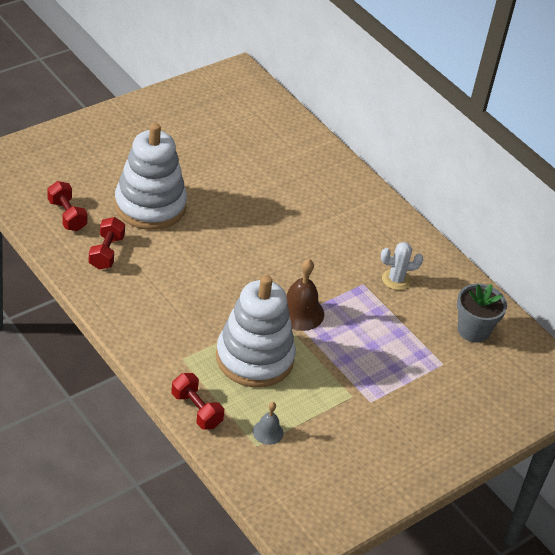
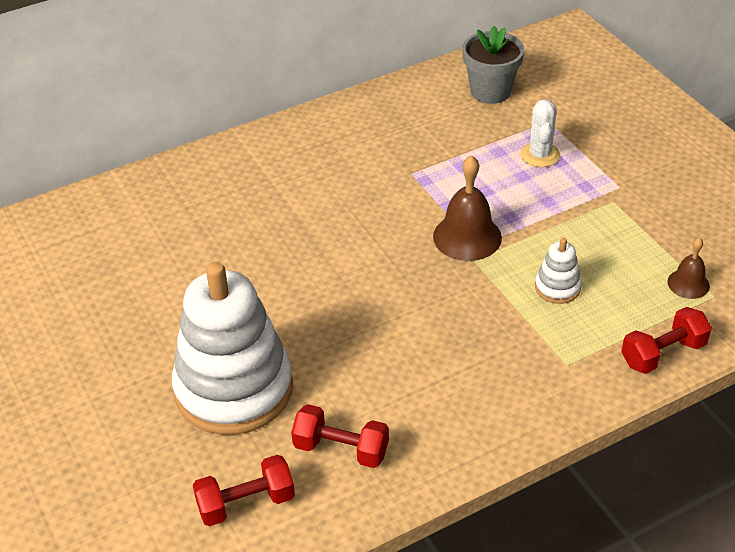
camera: 75 degrees left, 0 degrees up
(254, 358) = (557, 287): white stacking toy -> white stacking toy, size x0.41
(268, 432) = (688, 283): grey bell -> brown bell
(396, 280) = (404, 144): white cactus -> white cactus (540, 155)

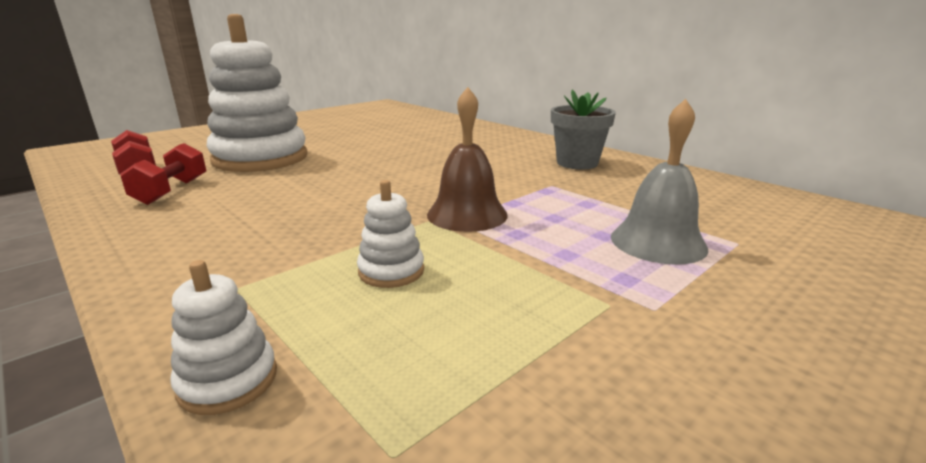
camera: 75 degrees right, 20 degrees down
(490, 91) = (742, 206): grey flower pot -> grey flower pot (577, 163)
(540, 155) = (658, 242): white cactus -> grey bell
(663, 353) = (228, 380): red dumbbell -> white stacking toy
(688, 283) = (427, 408): brown bell -> none

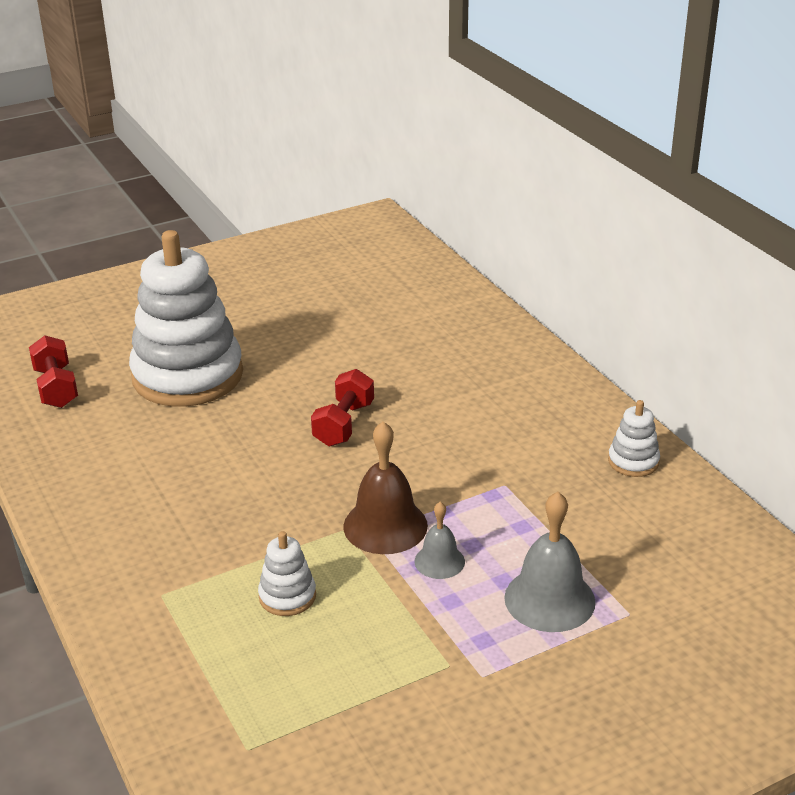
camera: 15 degrees right, 10 degrees up
(171, 191) = (96, 436): red dumbbell -> red dumbbell (343, 424)
(228, 380) = (156, 681): white stacking toy -> white stacking toy (633, 461)
(533, 230) = (439, 561): none -> grey bell
(577, 163) = (566, 440): grey flower pot -> none

